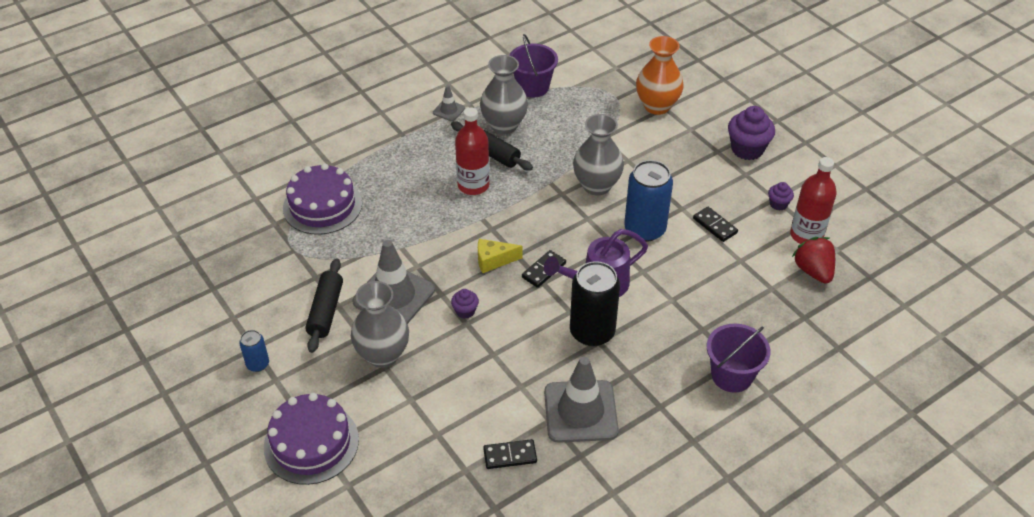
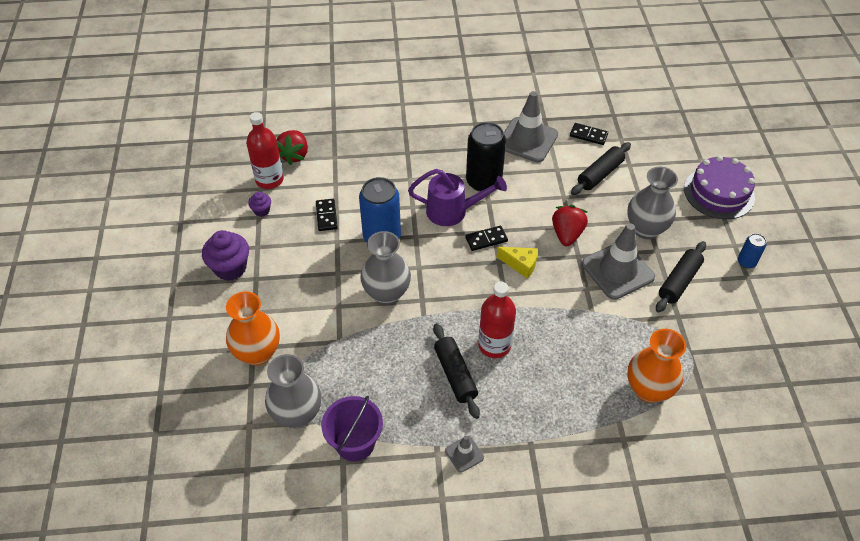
camera: 150 degrees left, 5 degrees up
(322, 206) = (648, 389): purple cake -> orange vase
(465, 311) = (567, 234): purple cupcake -> red strawberry
(466, 403) = (600, 174): none -> black rolling pin
(504, 125) = (420, 403): grey vase -> grey vase (297, 414)
(732, 375) = (415, 120): purple bucket -> none

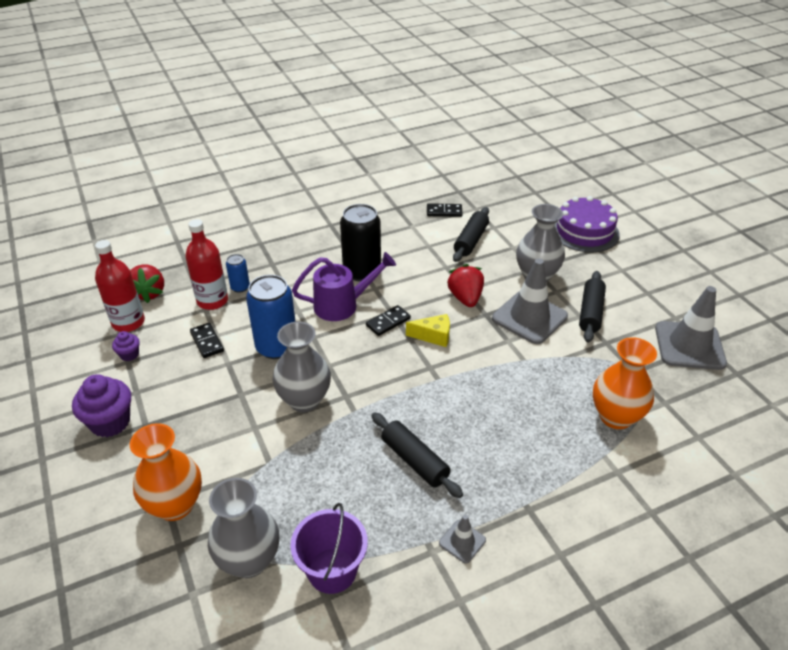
camera: 20 degrees left, 10 degrees down
(494, 345) = (442, 419): red bottle -> red bottle (212, 301)
(527, 140) = (388, 227): grey traffic cone -> grey traffic cone (689, 346)
(746, 262) = (640, 281): blue can -> blue can (240, 287)

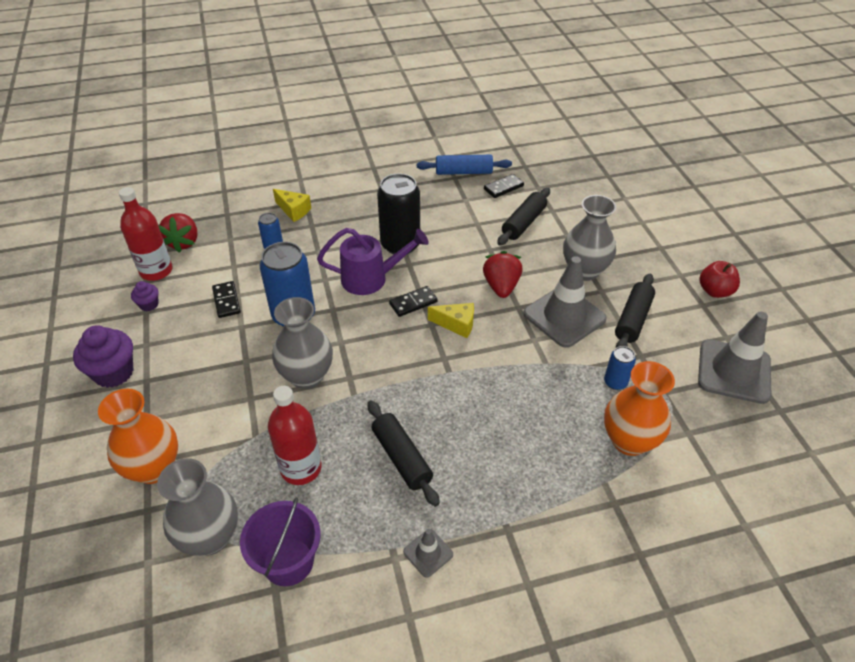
camera: 10 degrees right, 5 degrees up
(212, 301) = (242, 258): red bottle -> red bottle (301, 468)
(251, 252) = (294, 210): none -> yellow cheese
(403, 202) = (463, 172): none -> blue rolling pin
(444, 212) = (503, 187): black domino -> black domino turned 45 degrees counterclockwise
(584, 231) = (650, 226): purple cake -> none
(590, 368) = (615, 382): none -> blue can
(654, 280) = (715, 291): none -> red apple

